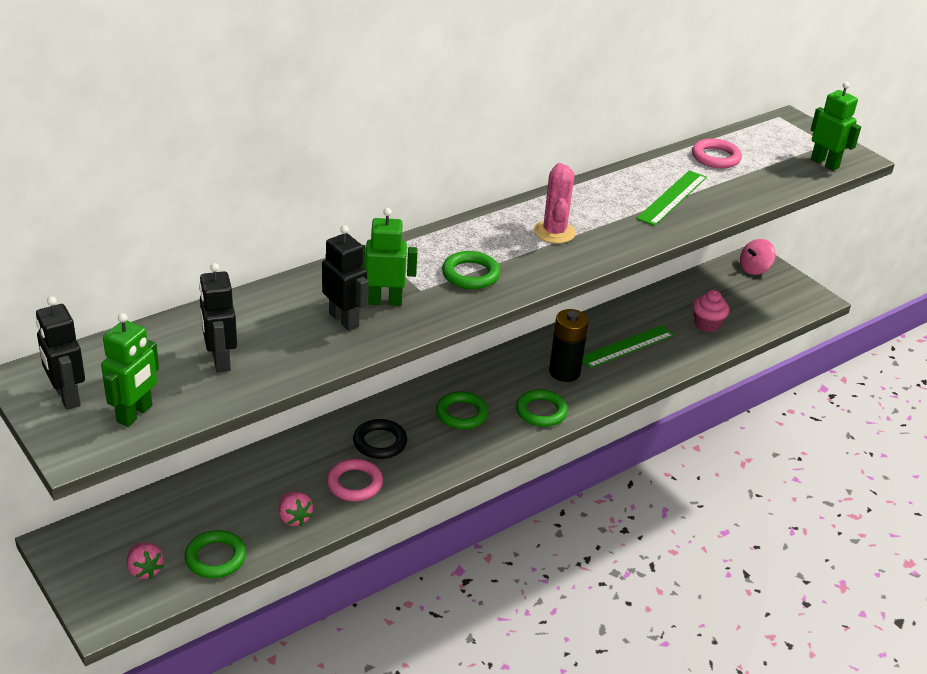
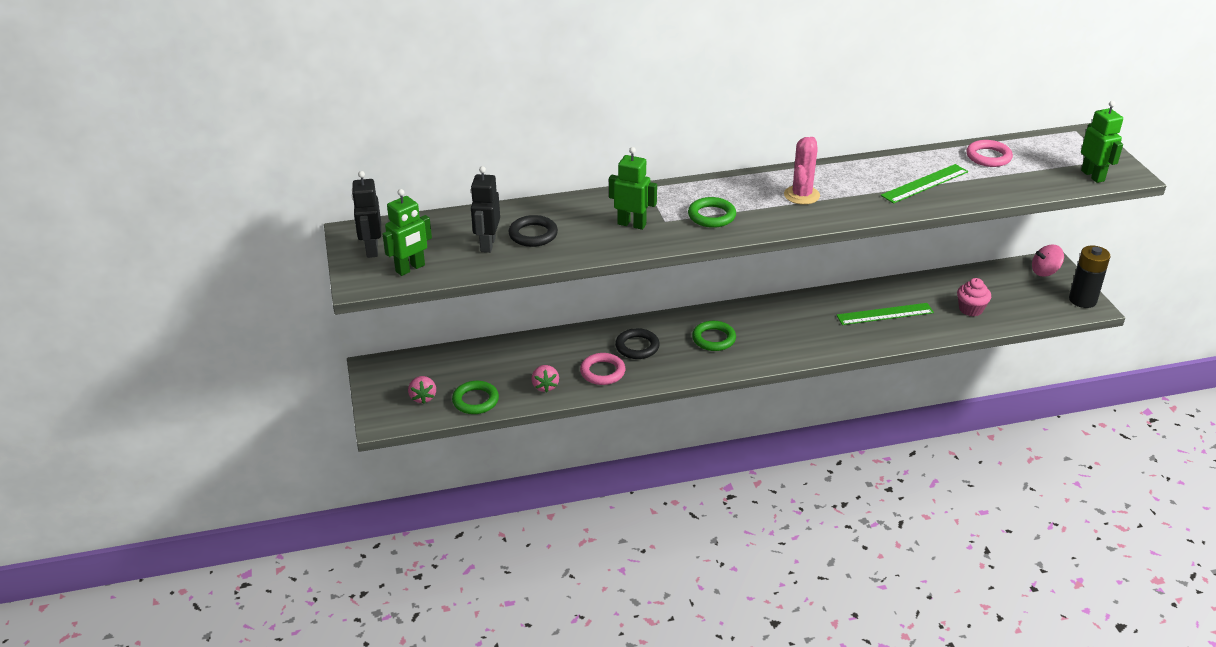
camera: 25 degrees right, 0 degrees up
(271, 336) = (533, 234): none -> black ring
(344, 320) = (593, 232): black robot -> none
(541, 411) = (781, 350): green ring -> none
(564, 372) = (818, 324): black battery -> black battery (1082, 300)

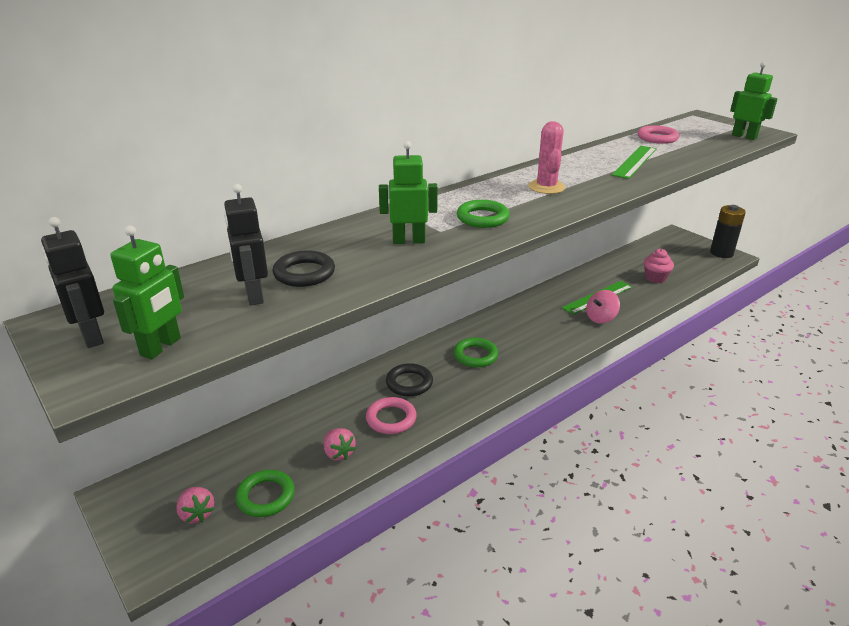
camera: 25 degrees left, 5 degrees down
(1045, 272) = (677, 240): pink spinning top -> pink spinning top (601, 318)

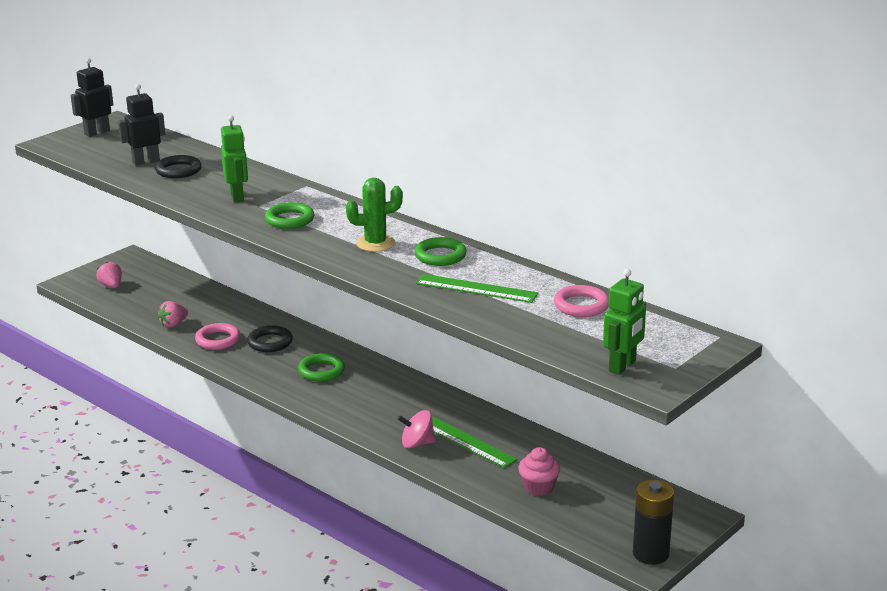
camera: 80 degrees right, 5 degrees down
(161, 347) = (84, 150): green robot -> none
(197, 514) = (111, 286): pink strawberry -> pink strawberry turned 105 degrees clockwise
(266, 496) = (127, 305): green ring -> green ring (440, 256)
(546, 187) = (375, 243): pink cactus -> green cactus
(601, 318) = (417, 443): pink spinning top -> pink spinning top turned 45 degrees counterclockwise

